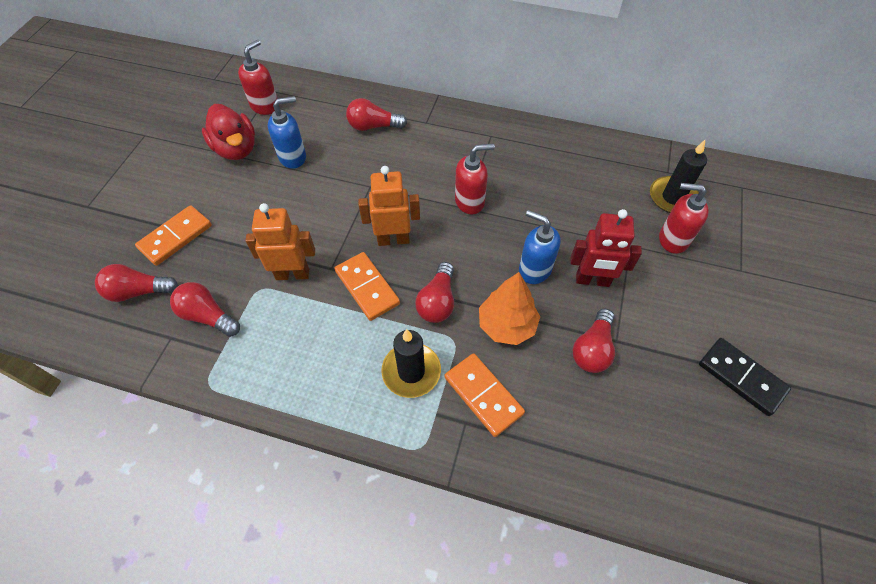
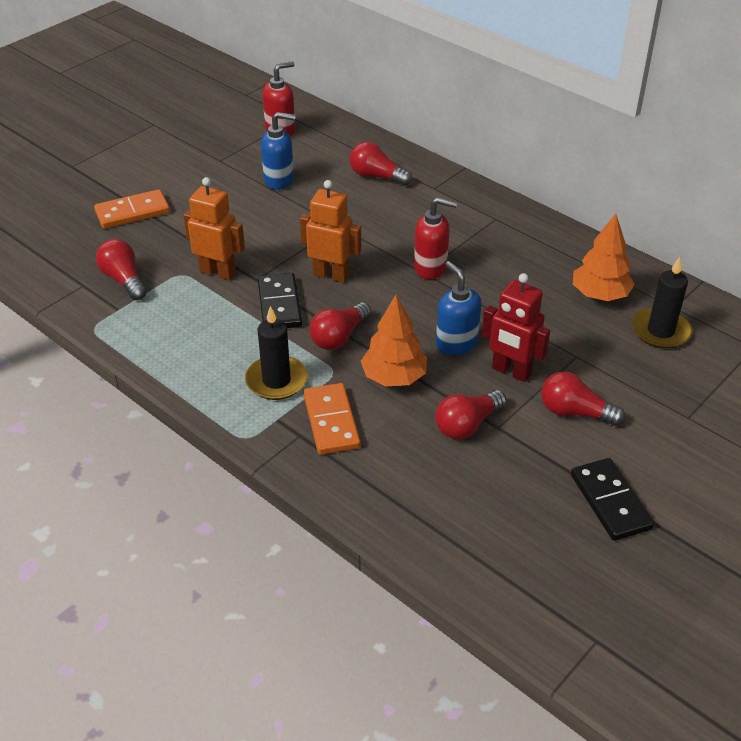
camera: 25 degrees right, 15 degrees down
(138, 291) = (77, 243): red light bulb -> red light bulb (575, 412)
(236, 149) = (230, 158): red duck -> none
(367, 287) = (279, 304): orange domino -> black domino
(610, 180) = (600, 295): none -> orange tree
(672, 239) = (629, 366): red soap dispenser -> none

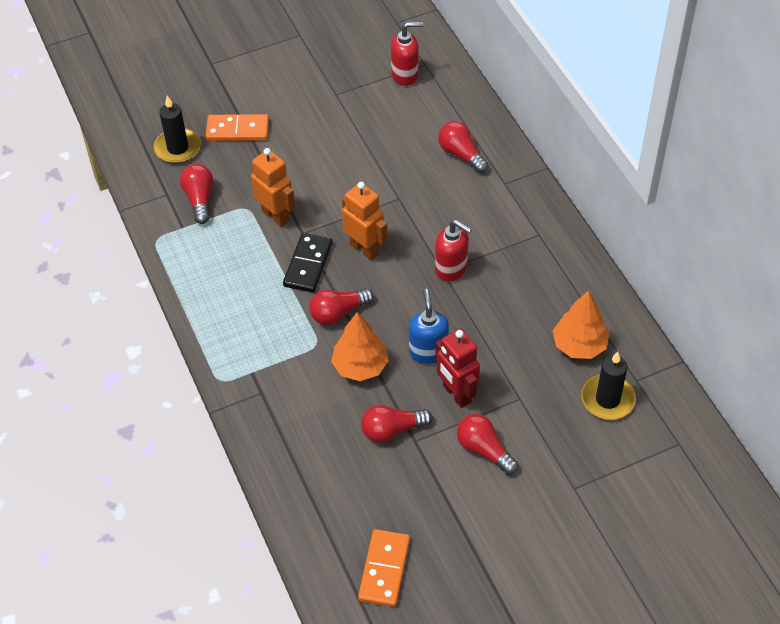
camera: 25 degrees right, 10 degrees up
(276, 380) = (269, 337): black candle -> black candle (177, 148)
(279, 180) = (375, 132): blue soap dispenser -> none
(331, 421) = (290, 389): orange domino -> orange domino (384, 569)
(610, 502) = (461, 537): black domino -> none

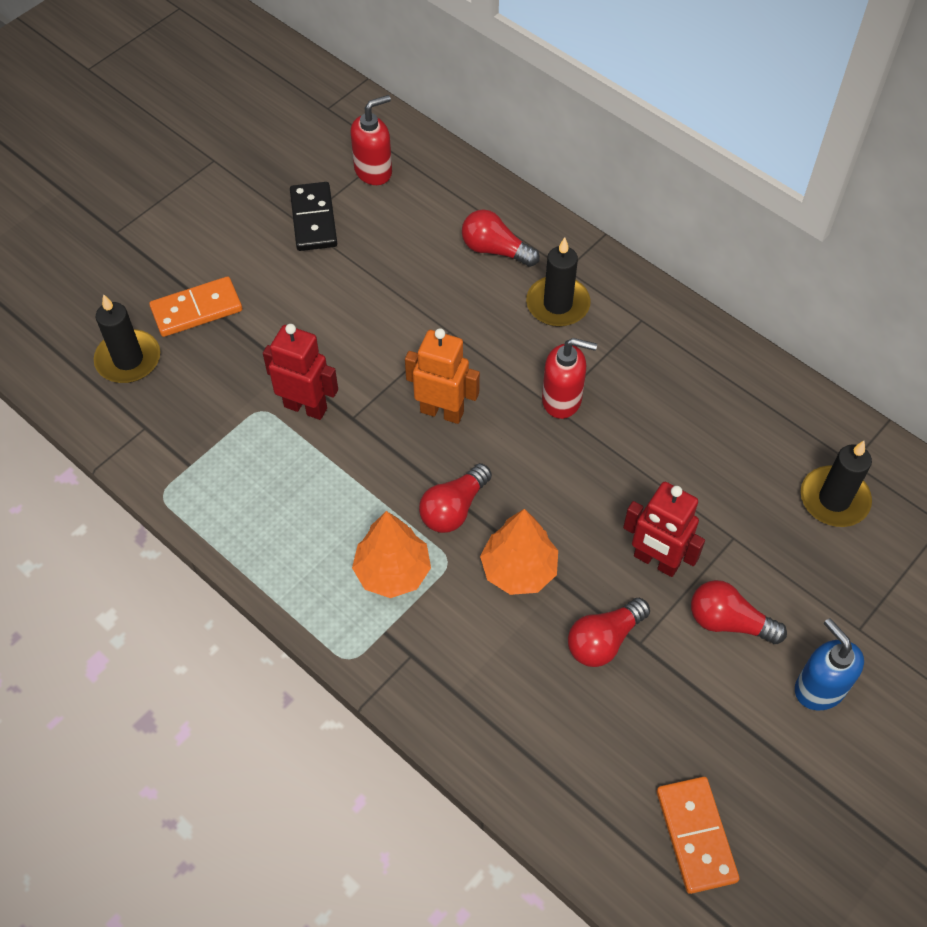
camera: 25 degrees left, 5 degrees up
(199, 199) = (193, 419): red light bulb -> none
(276, 216) = (306, 407): orange robot -> red robot
(308, 265) = (381, 458): black domino -> black domino (313, 219)
(428, 351) = (592, 518): blue soap dispenser -> blue soap dispenser (819, 688)
(484, 205) = (557, 304): none -> black candle
(579, 345) = (764, 443): orange tree -> orange tree (392, 572)

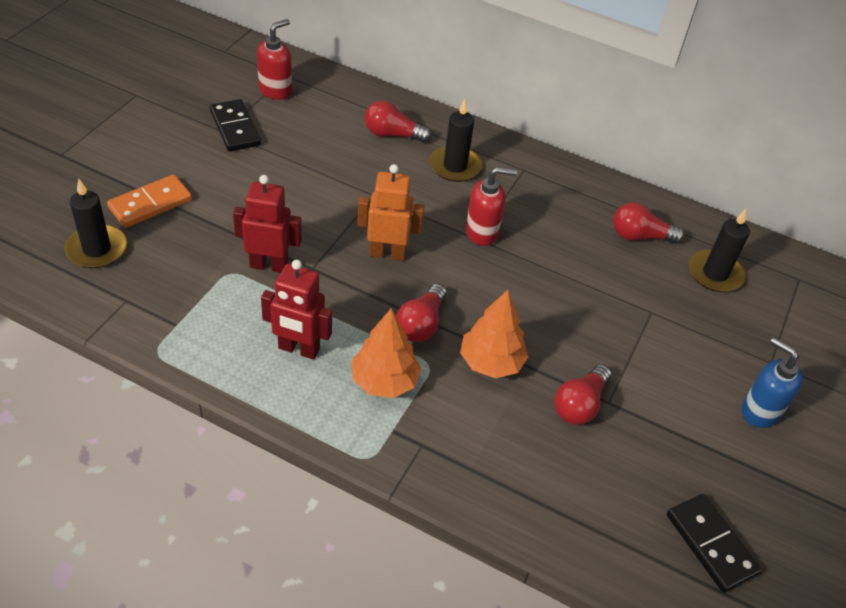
camera: 20 degrees left, 10 degrees down
(656, 561) = (599, 338): red robot -> red robot (298, 349)
(696, 835) = (711, 544): orange domino -> black domino
(728, 622) = (672, 374): red light bulb -> red light bulb (640, 236)

